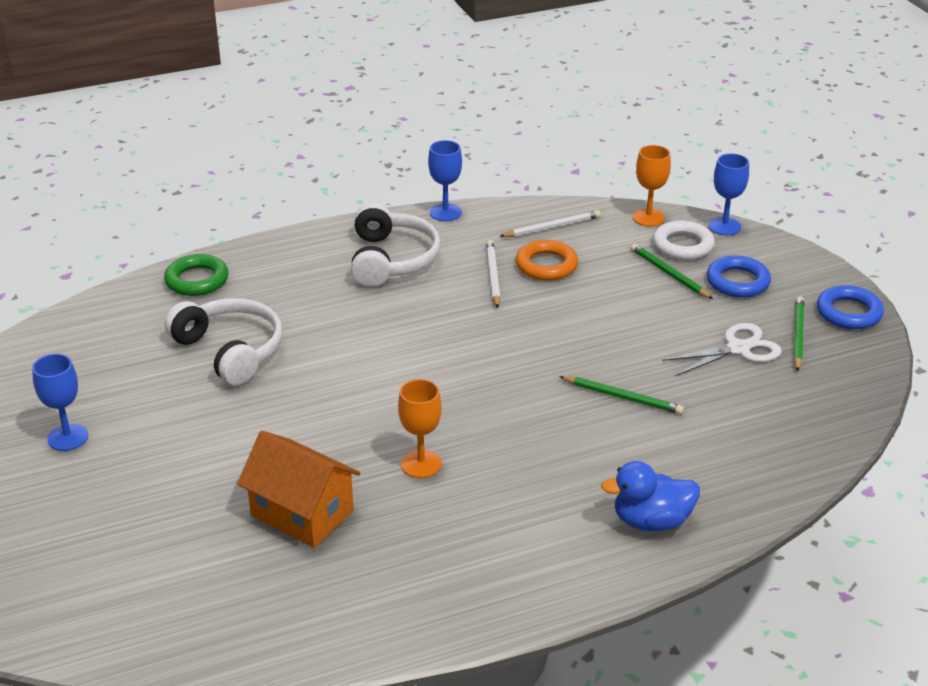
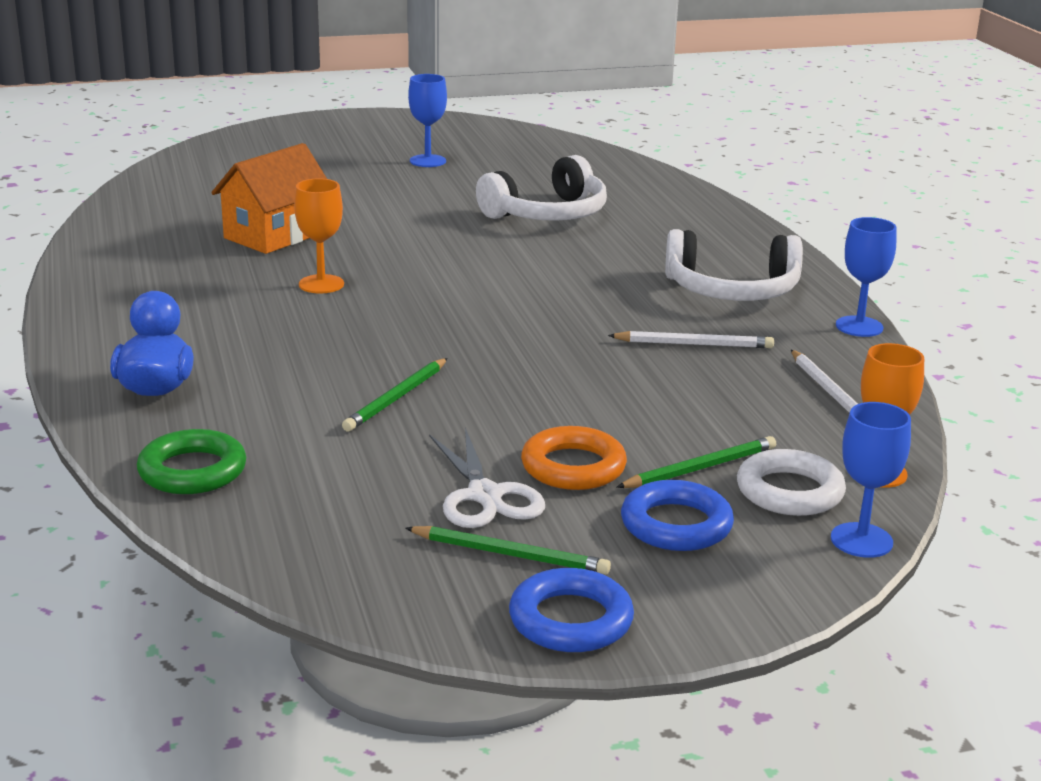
camera: 95 degrees right, 10 degrees down
(197, 280) = (684, 202): green ring -> green ring (192, 471)
(546, 265) = (722, 380): orange ring -> orange ring (573, 467)

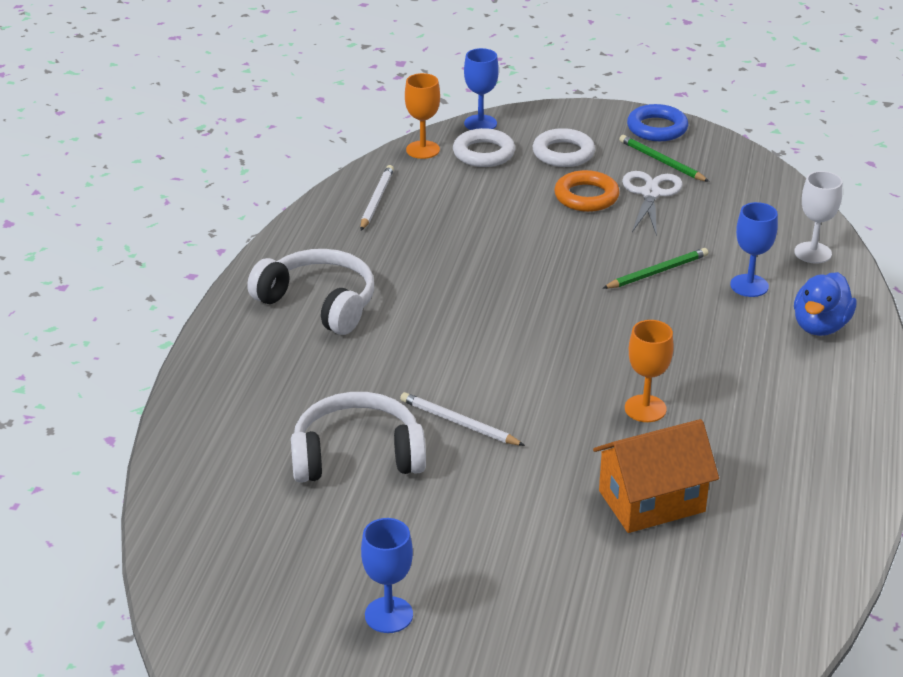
camera: 150 degrees left, 10 degrees up
(192, 471) = (813, 253): green ring -> white goblet
(676, 525) = (563, 153): blue ring -> white ring
(694, 344) = (413, 261): white pencil -> white pencil (459, 423)
(700, 468) = (516, 177): green pencil -> none
(859, 326) = (279, 243): blue goblet -> blue goblet (749, 286)

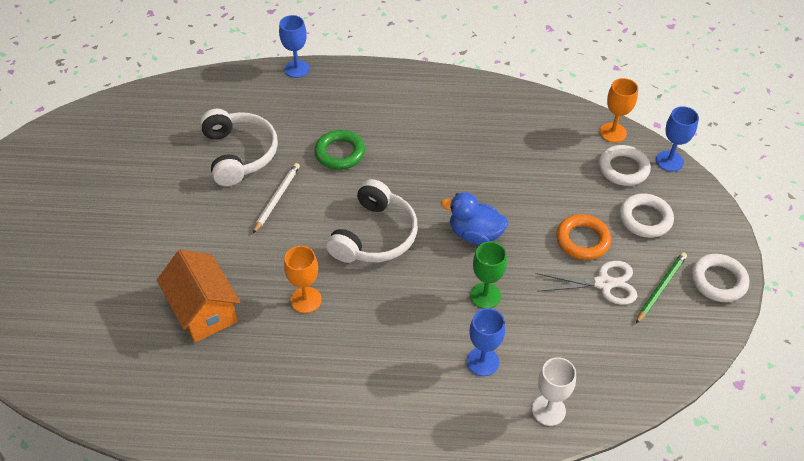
camera: 80 degrees right, 15 degrees up
(319, 303) = (395, 110): white headphones -> white headphones (374, 235)
(376, 200) = (531, 118): white pencil -> none
(387, 359) = (340, 153): none -> green ring
(389, 615) = (99, 190): blue goblet -> blue goblet (297, 69)
(657, 128) = (718, 281): blue ring -> white ring
(657, 272) = (485, 296): green pencil -> green goblet
(820, 326) = (435, 416): blue duck -> blue duck (475, 234)

